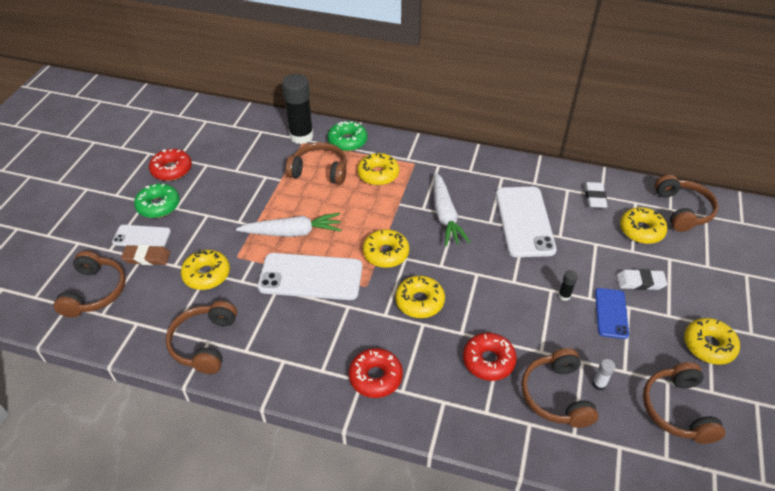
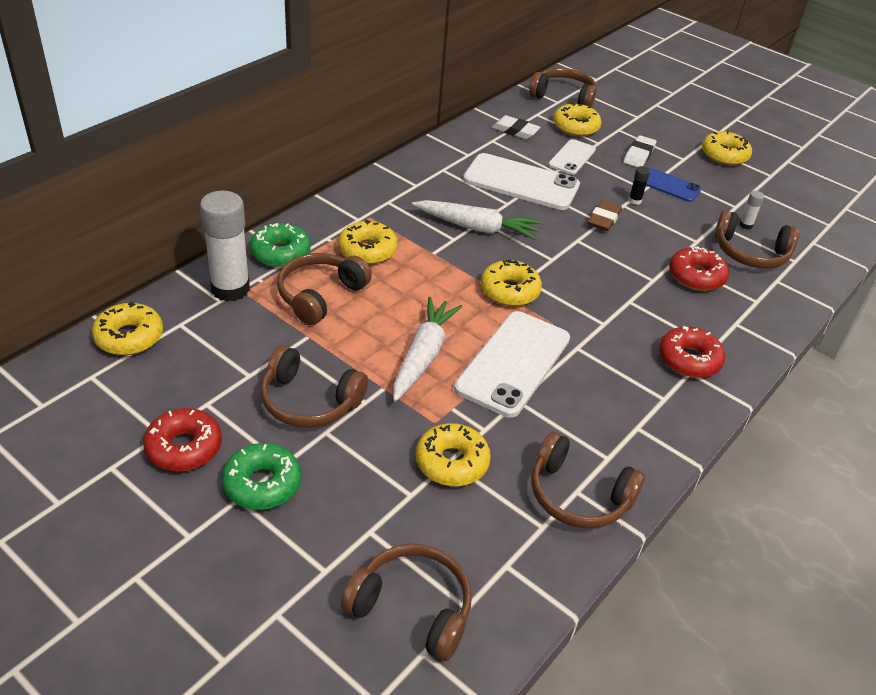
camera: 70 degrees left, 5 degrees down
(141, 237) = (322, 521): white phone -> white phone (572, 157)
(147, 257) = (374, 524): brown eraser -> brown eraser (604, 219)
(301, 136) = (230, 289): black glue stick -> white glue stick
(419, 301) = (597, 292): yellow donut -> yellow donut (129, 337)
(677, 409) = (784, 198): brown headphones -> brown headphones (309, 401)

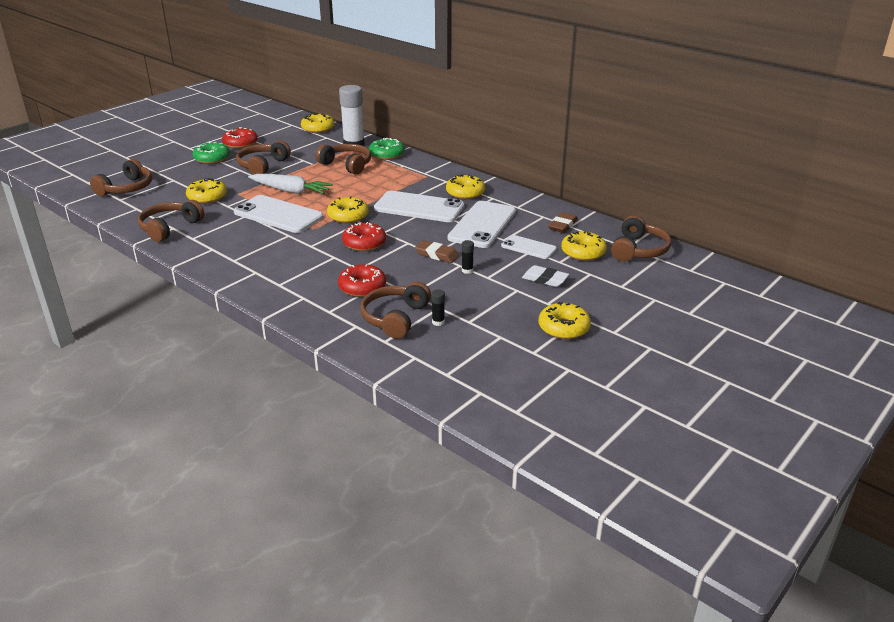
camera: 95 degrees right, 10 degrees down
(367, 250) = (390, 176): yellow donut -> yellow donut (465, 193)
(476, 227) = (419, 207): white carrot -> white phone
(515, 131) = (562, 225): white eraser -> brown eraser
(668, 185) = (496, 289): blue phone -> none
(689, 360) = (267, 273): red donut -> red donut (364, 243)
(745, 225) = (438, 322): white glue stick -> black glue stick

